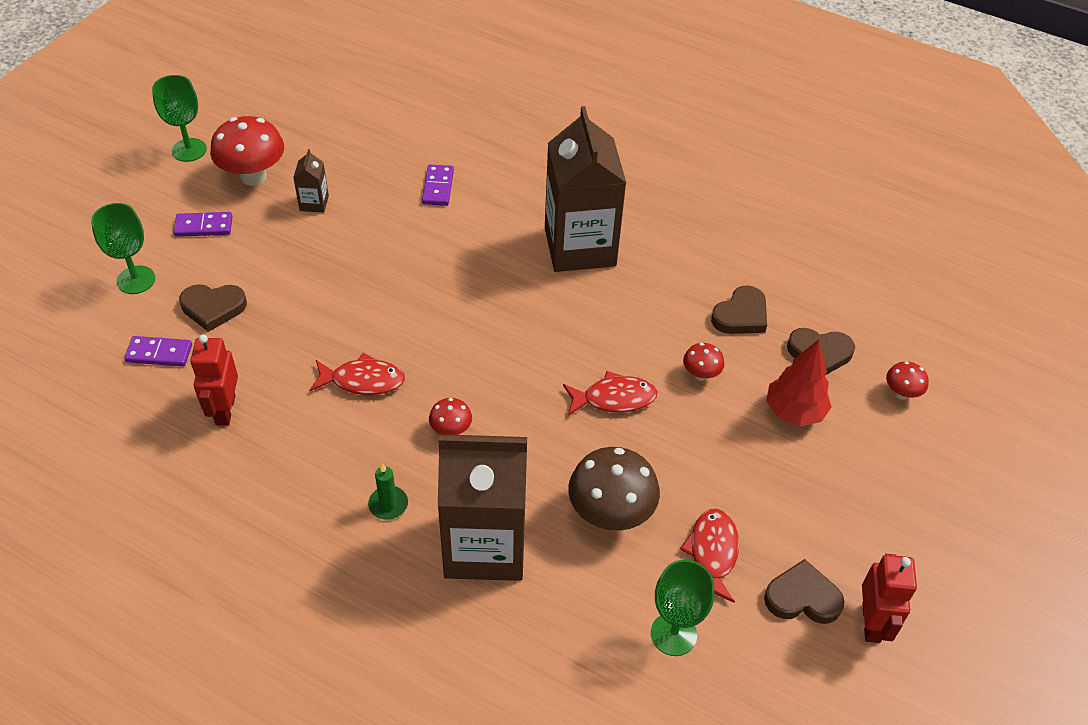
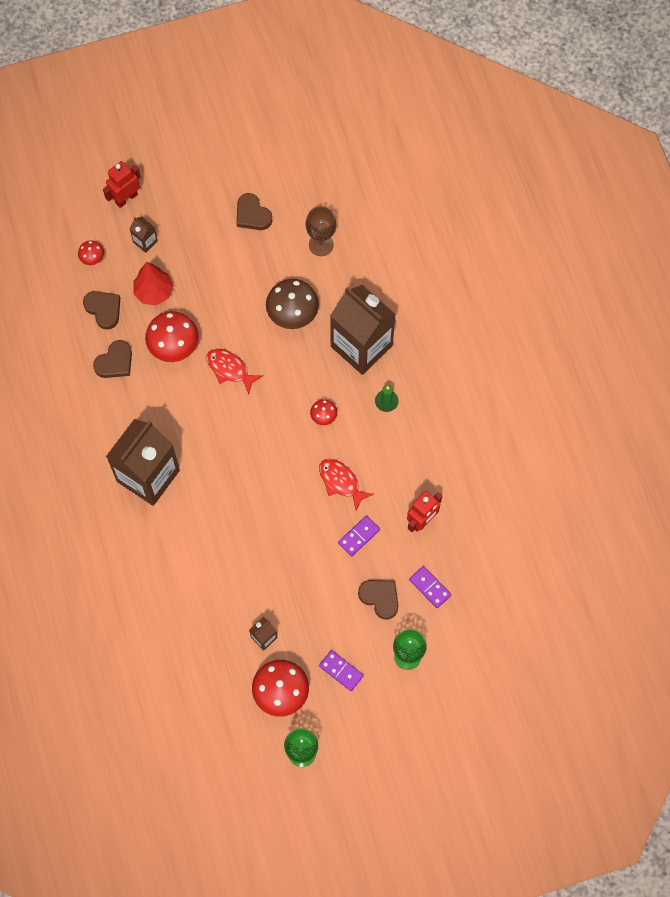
camera: 135 degrees left, 20 degrees up
(438, 187) = (182, 589): purple domino -> purple domino (359, 536)
(673, 634) = (321, 245): green goblet -> brown goblet
(701, 374) = (174, 347): red mushroom -> red mushroom, size x1.98
(712, 553) = (268, 262): red fish -> none
(741, 315) = (115, 362): brown heart -> brown heart turned 135 degrees clockwise
(871, 623) = (237, 183): red robot -> red robot (126, 198)
(875, 457) = (145, 241): none -> brown carton

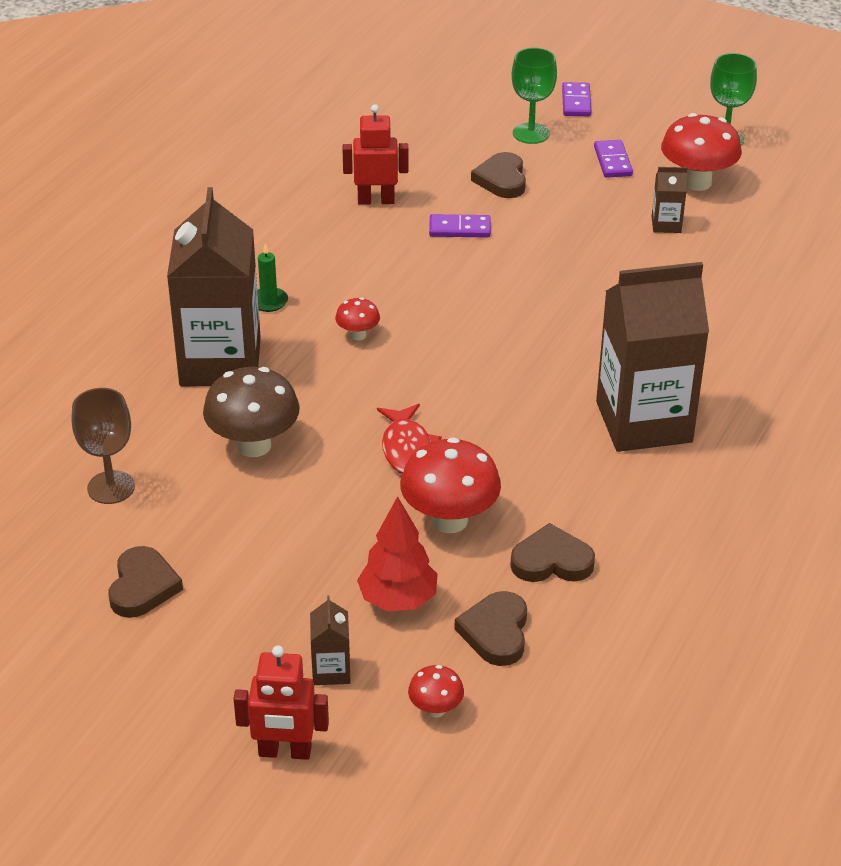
camera: 135 degrees left, 30 degrees down
(341, 482) = (418, 276): red fish -> none
(430, 587) = (440, 158): purple domino -> purple domino (576, 102)

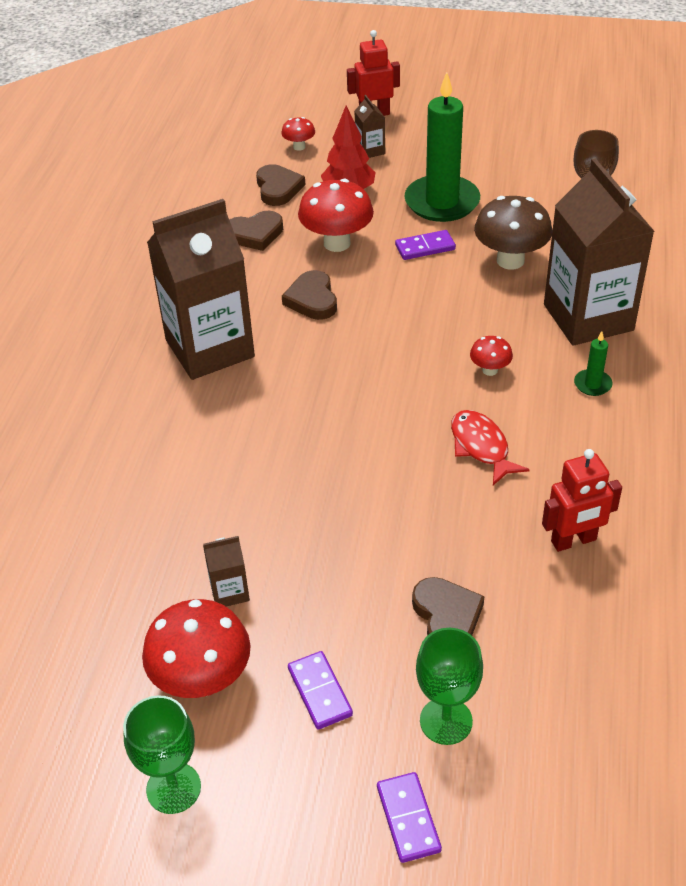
camera: 165 degrees right, 5 degrees up
(143, 586) = (515, 164): brown heart -> brown heart (312, 299)
(282, 549) = (442, 202): none -> green candle
(407, 449) = (392, 284): red fish -> red fish (481, 447)
(459, 229) = (460, 523): purple domino -> purple domino (425, 247)

